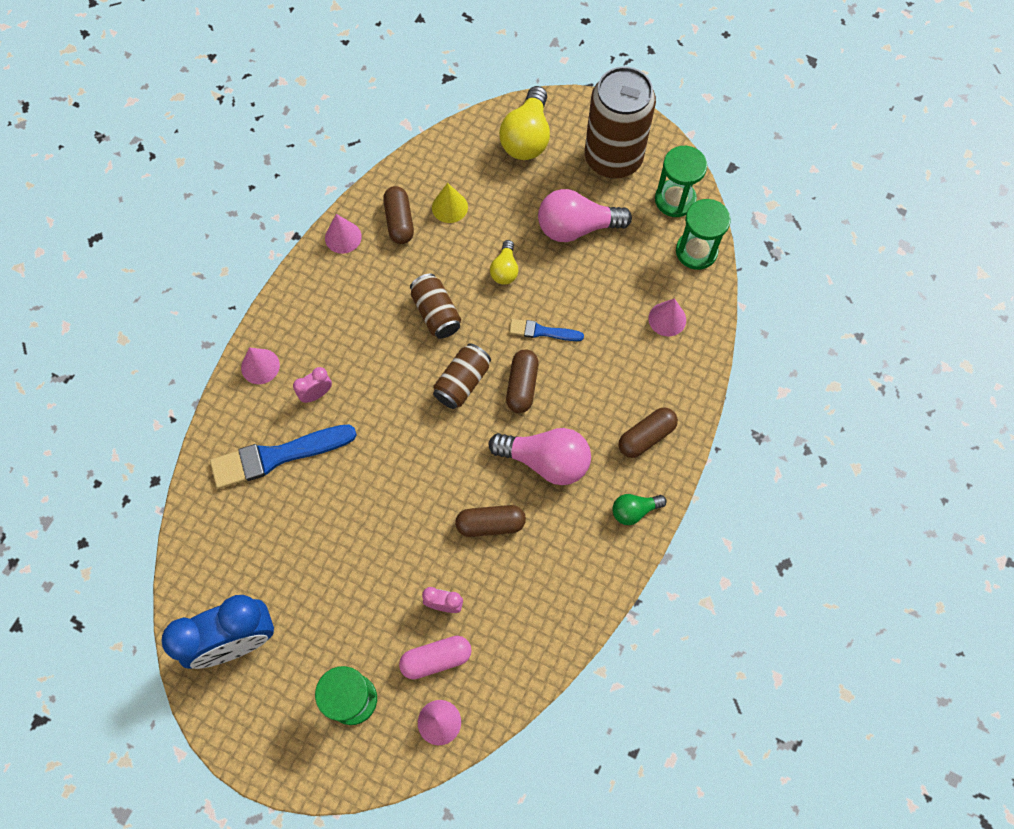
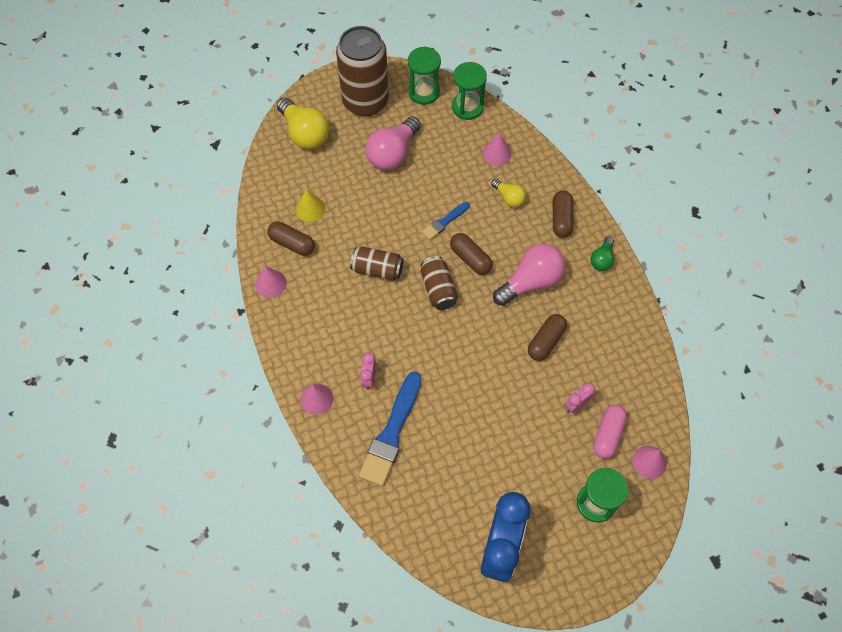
camera: 50 degrees left, 5 degrees down
(505, 270) = (384, 211): yellow light bulb -> yellow light bulb (509, 198)

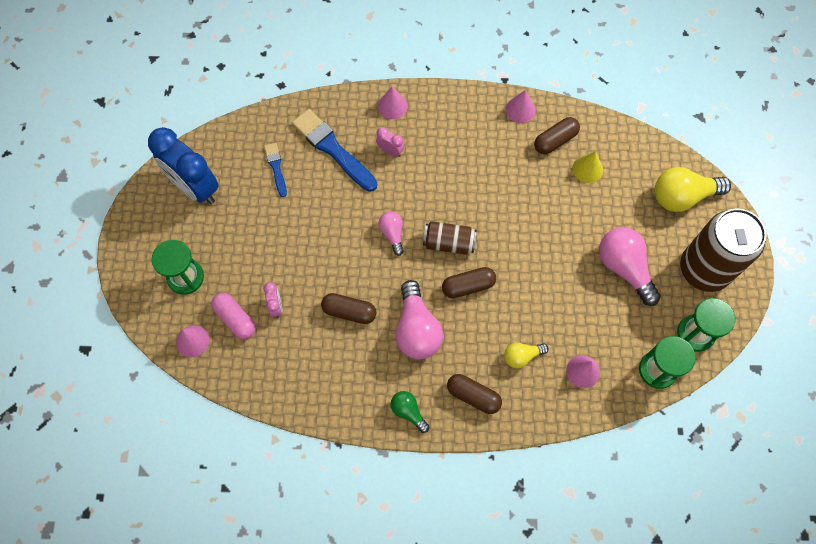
camera: 115 degrees right, 5 degrees up
(377, 269) = (494, 200): brown can -> none
(444, 222) = (520, 281): blue brush -> blue brush (276, 167)
(454, 338) = (392, 234): none -> pink light bulb
(546, 341) = (349, 312): brown capsule -> brown capsule turned 45 degrees counterclockwise

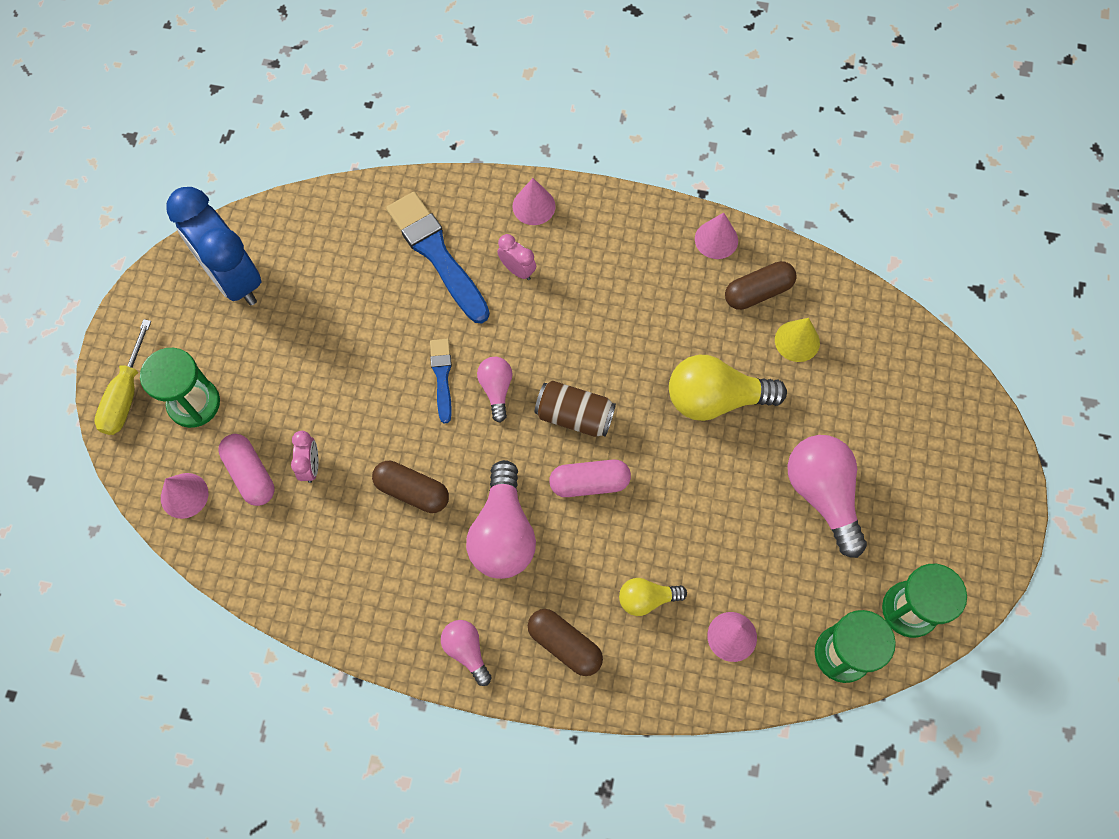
camera: 10 degrees right, 0 degrees up
(136, 279) = (126, 395): none -> yellow screwdriver
(276, 167) = (352, 268): blue brush -> blue brush (442, 376)
(408, 412) = (466, 651): green light bulb -> pink light bulb
(468, 286) = (589, 483): brown capsule -> pink capsule
(682, 196) = (929, 404): yellow light bulb -> yellow light bulb (715, 399)
(704, 269) = (941, 516): brown can -> none

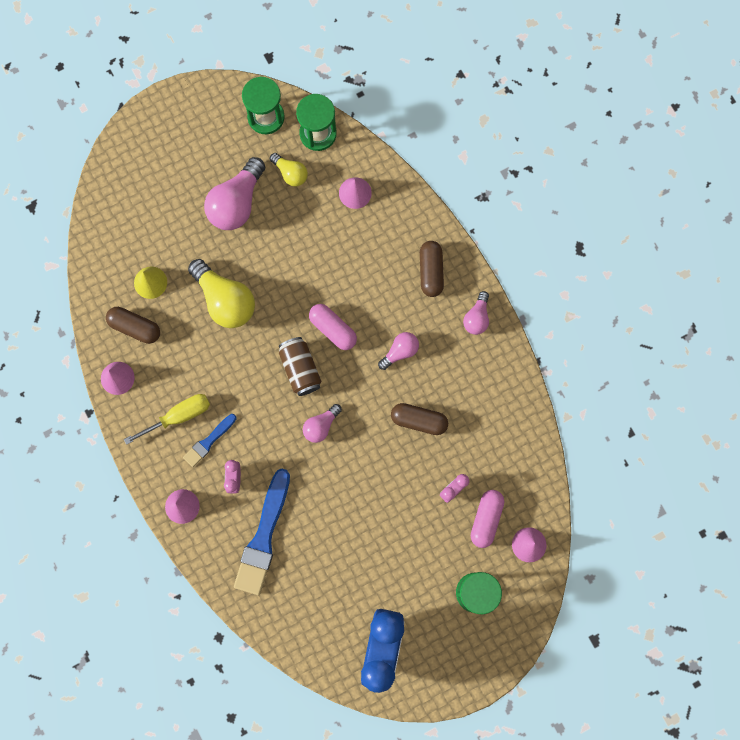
camera: 130 degrees left, 10 degrees up
(126, 395) = (505, 638): yellow screwdriver -> yellow screwdriver (179, 416)
(412, 491) = (419, 420): brown capsule -> brown capsule turned 60 degrees counterclockwise
(442, 376) = (339, 463): blue brush -> blue brush (209, 441)
(503, 533) = (400, 351): pink light bulb -> pink light bulb, size x0.54
(646, 599) = (371, 249): yellow light bulb -> yellow light bulb (290, 173)

